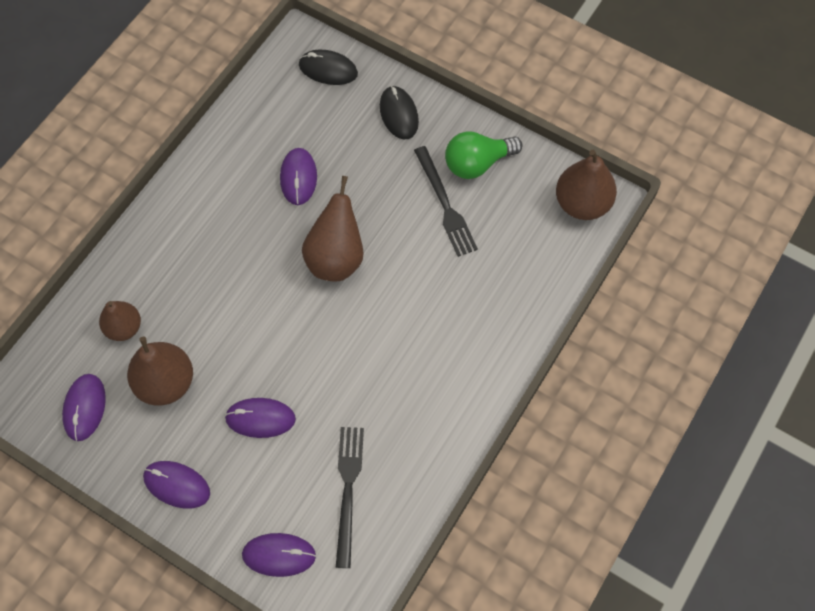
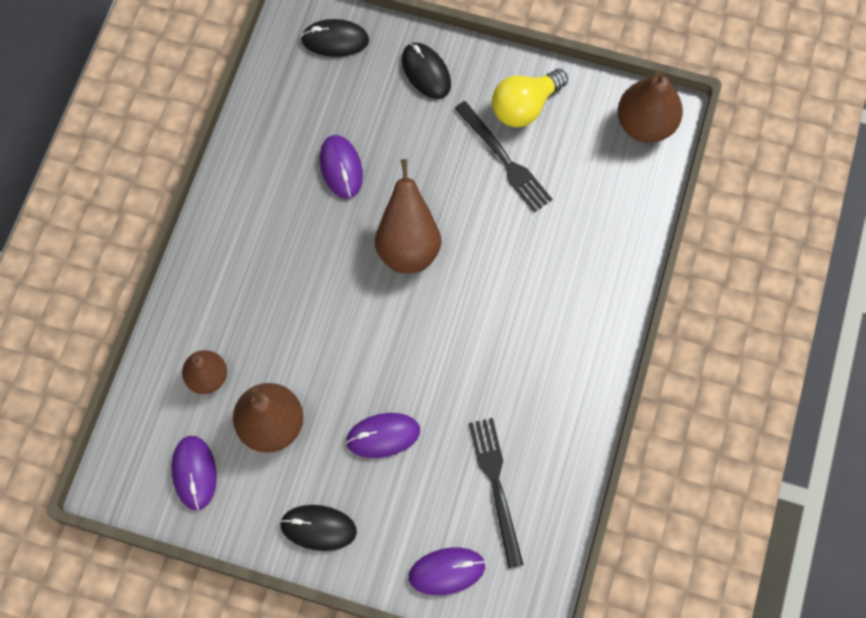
camera: 15 degrees left, 5 degrees up
(177, 485) = (318, 528): purple mouse -> black mouse
(477, 163) = (524, 106): green light bulb -> yellow light bulb

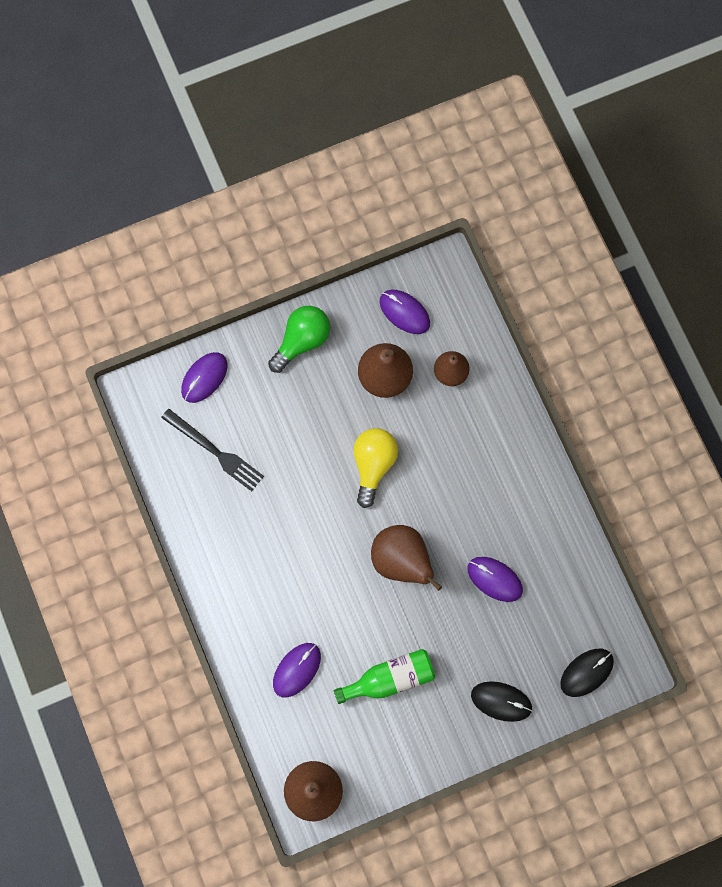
camera: 140 degrees right, 5 degrees up
(318, 528) = (302, 341): black mouse -> green light bulb
(383, 436) = (310, 425): purple mouse -> purple mouse (296, 670)
(504, 159) = (390, 679): black fork -> green bottle
(524, 106) = (409, 733): yellow light bulb -> yellow light bulb (373, 465)

